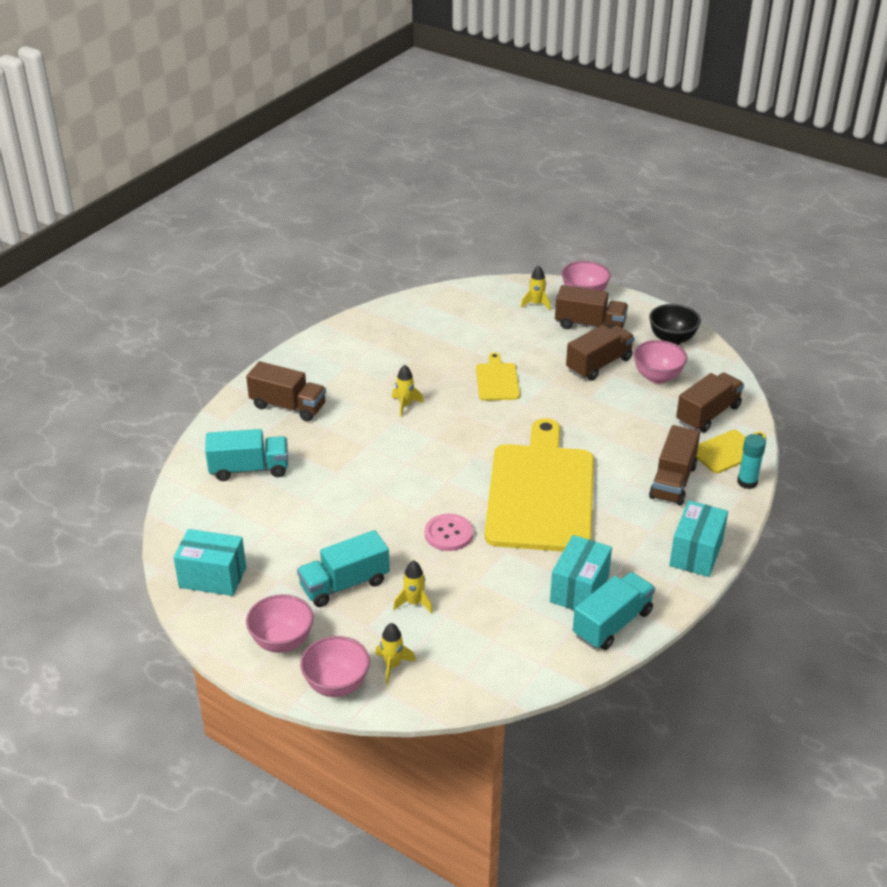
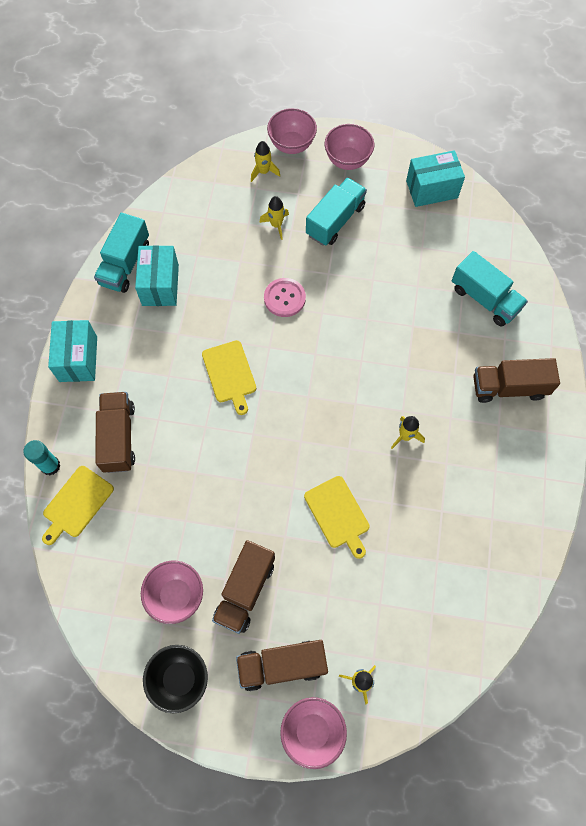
camera: 155 degrees right, 30 degrees up
(249, 469) = (484, 299): turquoise truck -> turquoise truck turned 105 degrees counterclockwise
(541, 493) = (229, 374): yellow cutting board -> yellow cutting board, size x0.44
(708, 414) = (108, 553): brown truck -> none

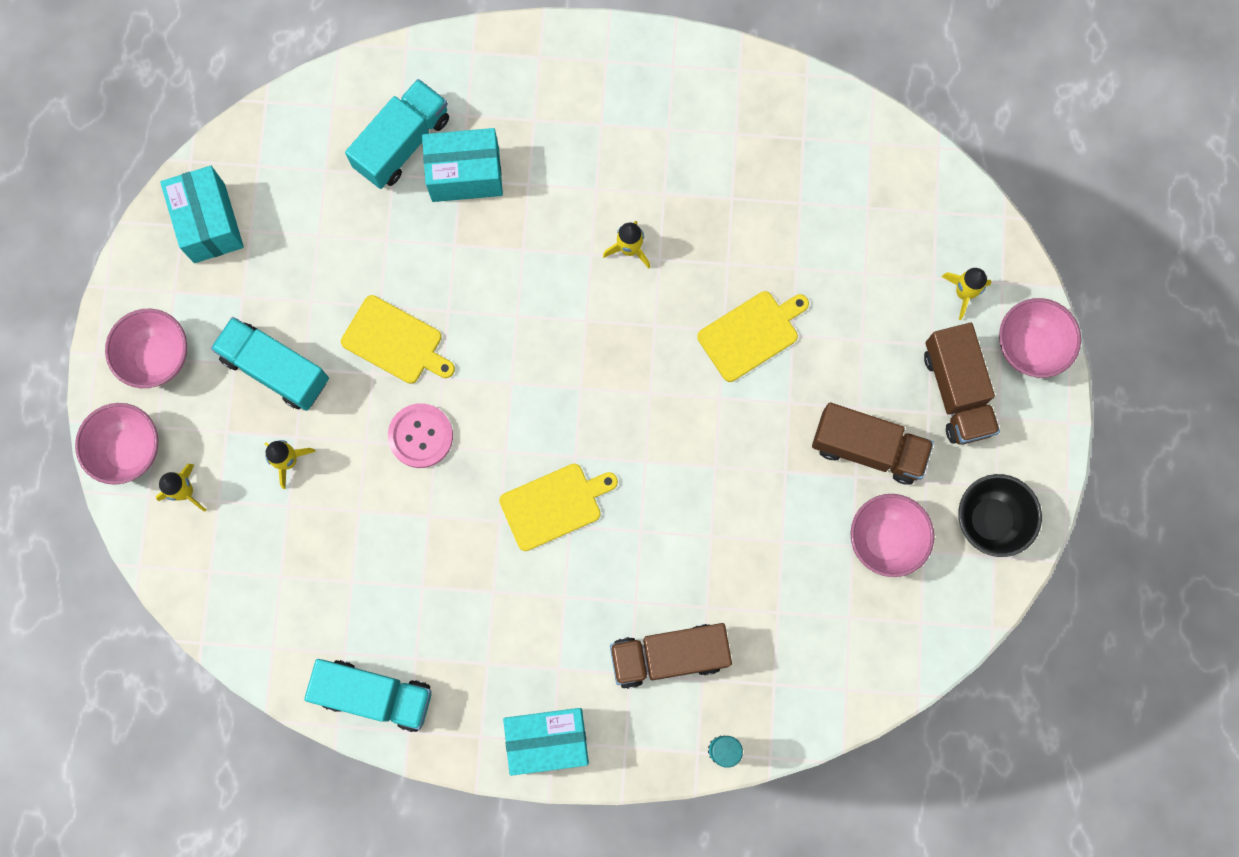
camera: 95 degrees left, 10 degrees up
(76, 503) = (774, 700): yellow cutting board -> yellow cutting board (395, 342)
(160, 285) = (409, 632): turquoise box -> turquoise box (465, 174)
(509, 387) = (543, 110): brown truck -> none

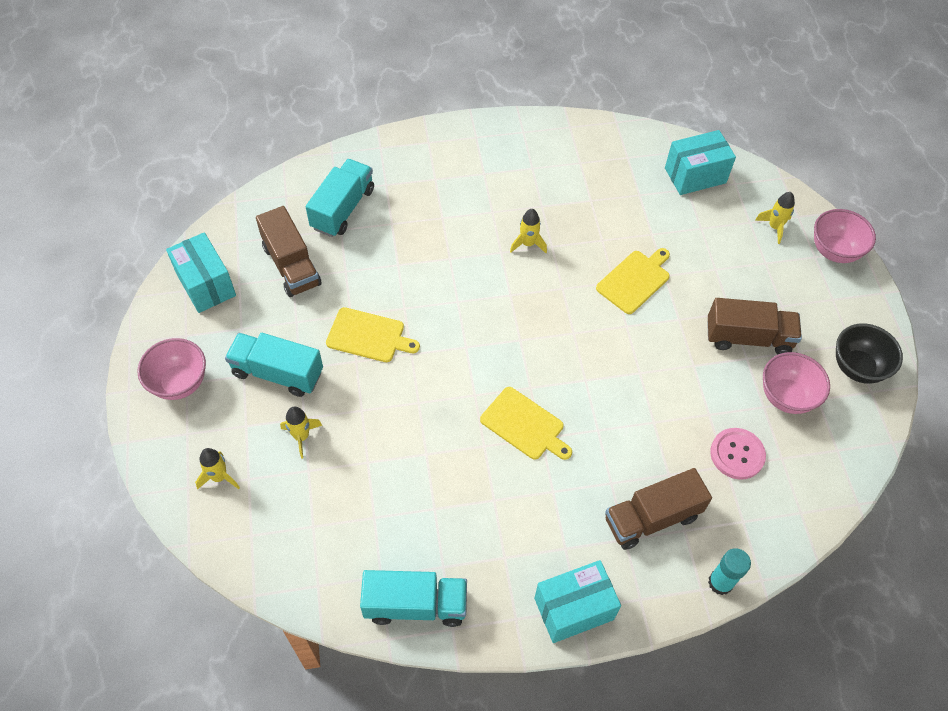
camera: 15 degrees left, 20 degrees down
(129, 450) = (166, 455): pink bowl -> none
(420, 436) = (405, 397): pink button -> pink button (737, 454)
(465, 174) = (394, 220): turquoise box -> turquoise box (695, 175)
(554, 505) = (524, 425): yellow cutting board -> yellow cutting board turned 75 degrees clockwise
(956, 391) = (796, 288): brown truck -> brown truck (291, 265)

